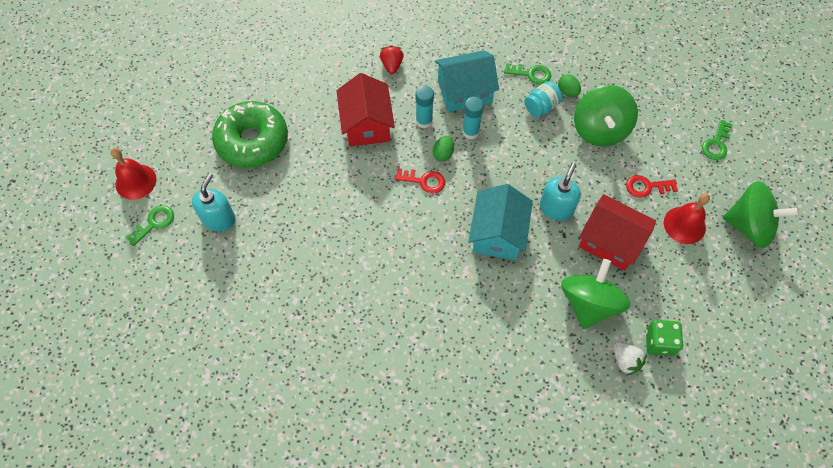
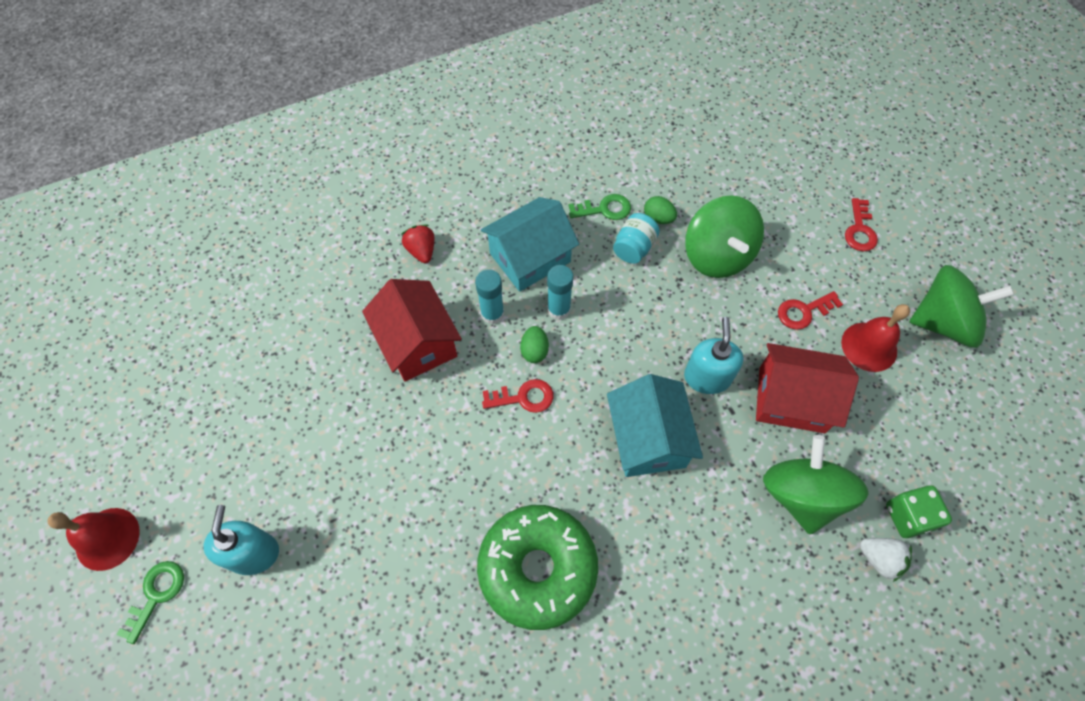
camera: 20 degrees left, 0 degrees up
(252, 141) = (265, 418): green donut -> green donut (537, 568)
(716, 144) = (859, 230): green key -> red key

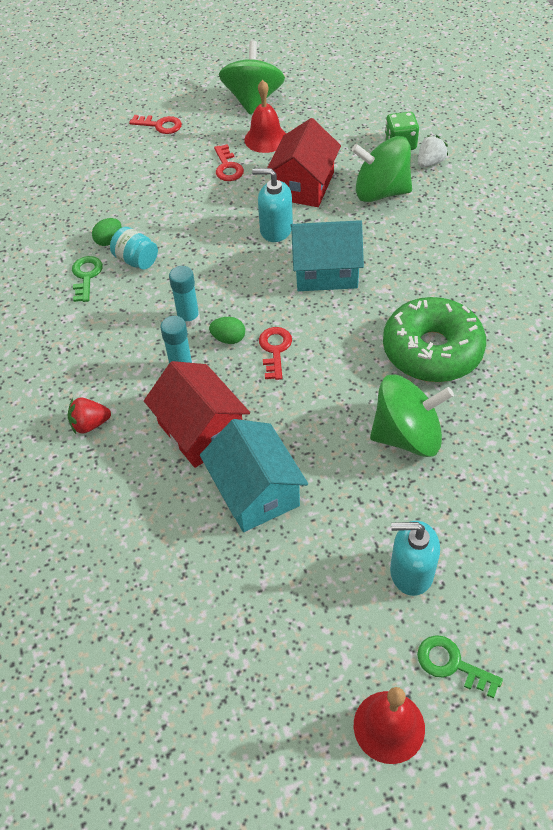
camera: 80 degrees left, 10 degrees down
(417, 343) = (201, 430): red house -> red house turned 75 degrees clockwise
(530, 258) = (125, 335): turquoise house -> turquoise house (255, 491)
(717, 255) = (160, 208): green spinning top -> green spinning top (407, 436)

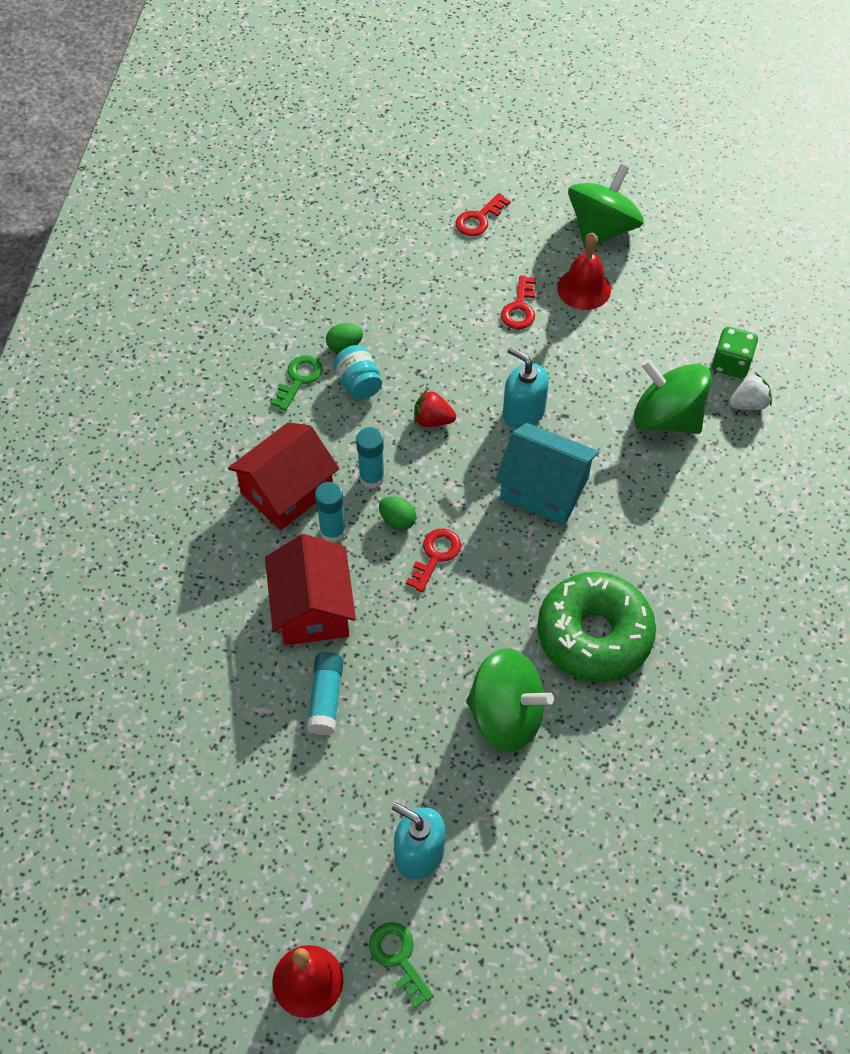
camera: 25 degrees right, 5 degrees up
(90, 424) = (214, 550): red strawberry -> red strawberry (433, 420)
(160, 125) = (479, 219): red key -> red key turned 90 degrees clockwise
(255, 491) = (326, 698): turquoise house -> turquoise glue stick
(303, 185) = (587, 370): red house -> red house (287, 491)

